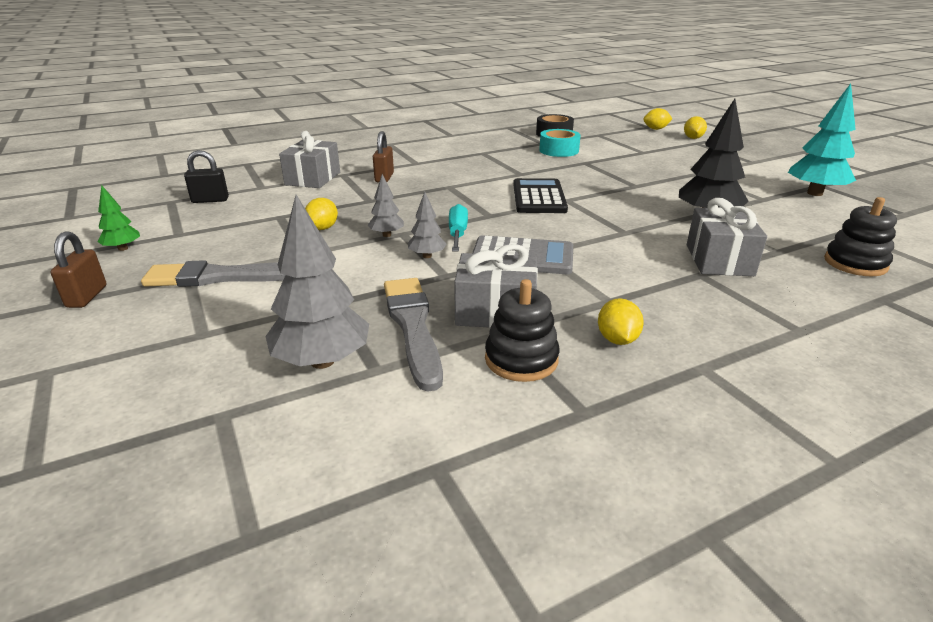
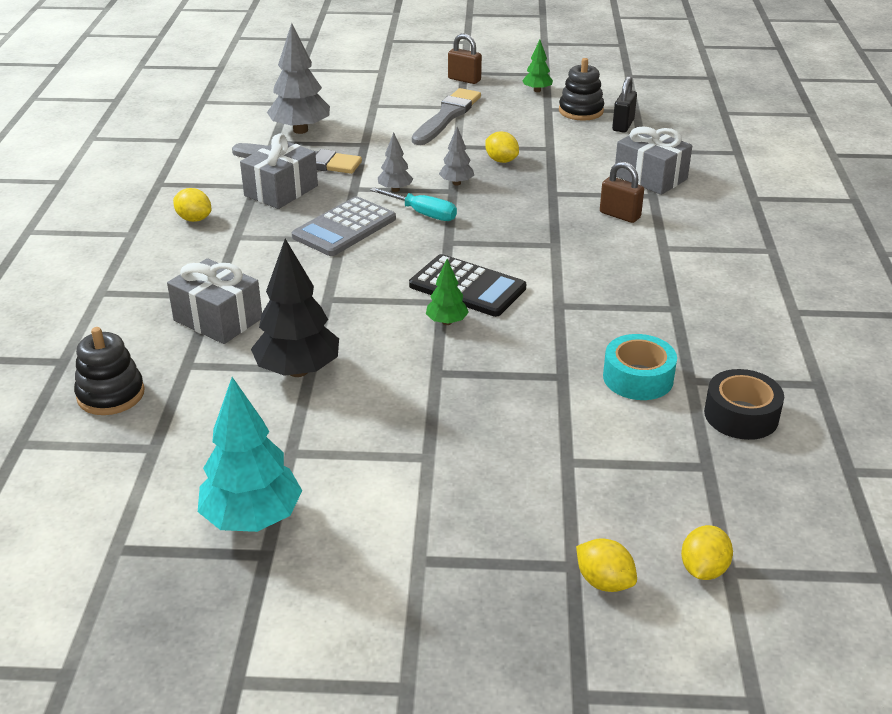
camera: 120 degrees right, 5 degrees up
(521, 359) = (222, 182): black stacking toy -> black stacking toy (581, 111)
(586, 194) = (446, 322): none -> green tree

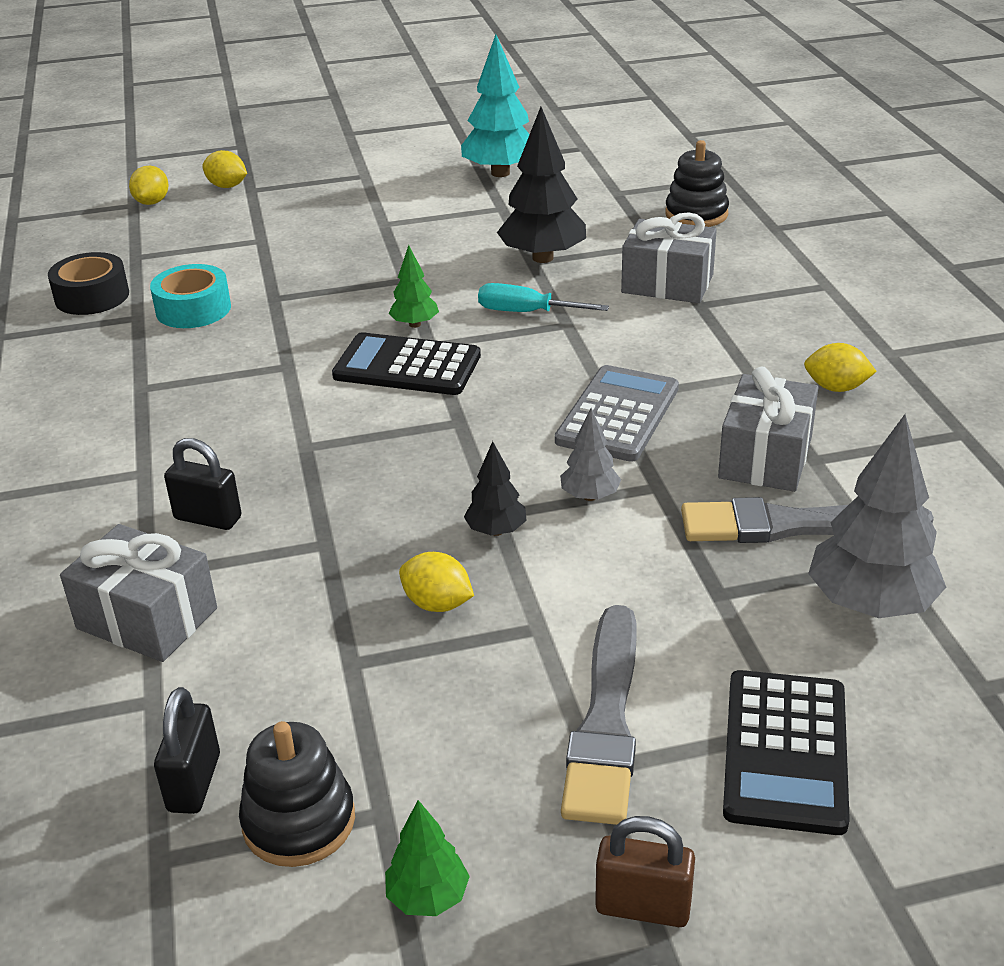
camera: 165 degrees right, 0 degrees up
(383, 100) = (785, 751): none -> black calculator
(423, 213) = (520, 460): turquoise screwdriver -> turquoise screwdriver (526, 312)
(456, 183) = (496, 531): grey tree -> black tree
(620, 215) = (208, 518): brown padlock -> black padlock

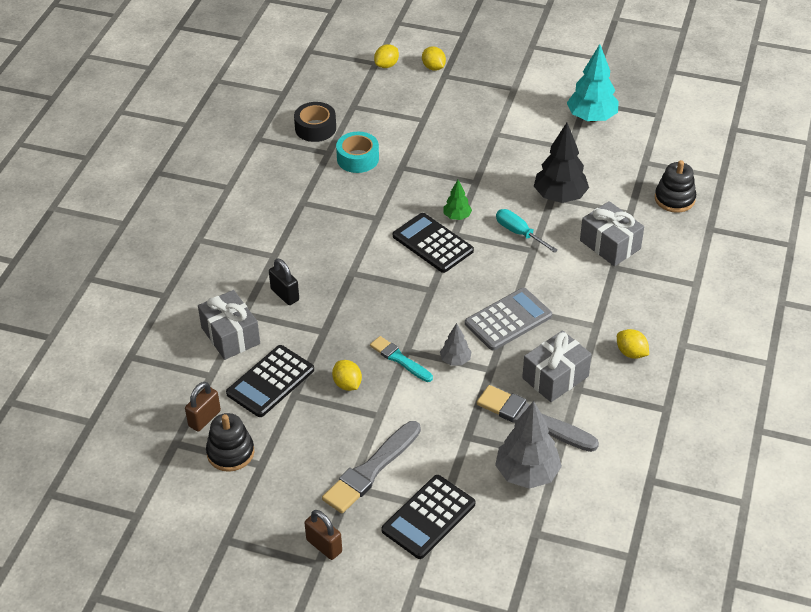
camera: 30 degrees right, 10 degrees up
(194, 783) = (204, 418): black padlock -> brown padlock
(286, 660) = (270, 382): none -> black calculator
(428, 897) = (254, 504): green tree -> none
(496, 531) = (400, 359): black tree -> turquoise brush

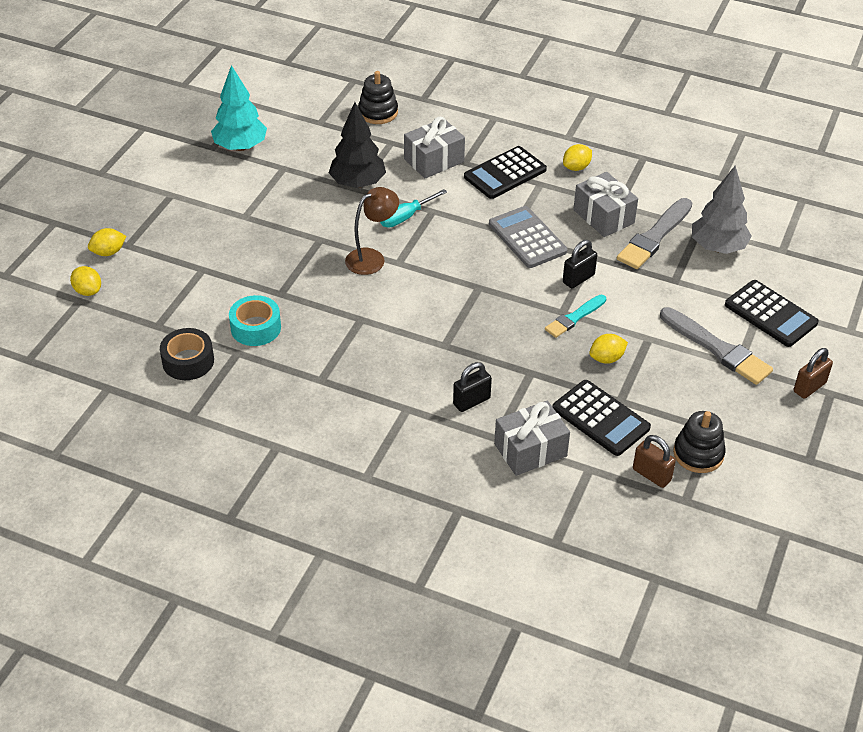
camera: 85 degrees left, 0 degrees up
(432, 243) = (410, 279): black calculator -> black calculator (505, 173)
(455, 360) = (578, 279): grey tree -> black padlock
(457, 216) = (372, 258): green tree -> brown lamp

